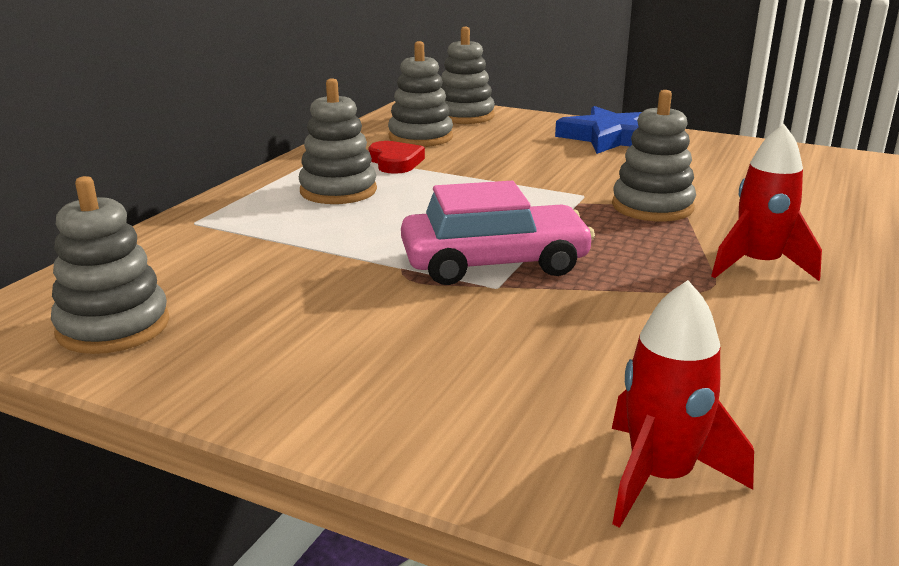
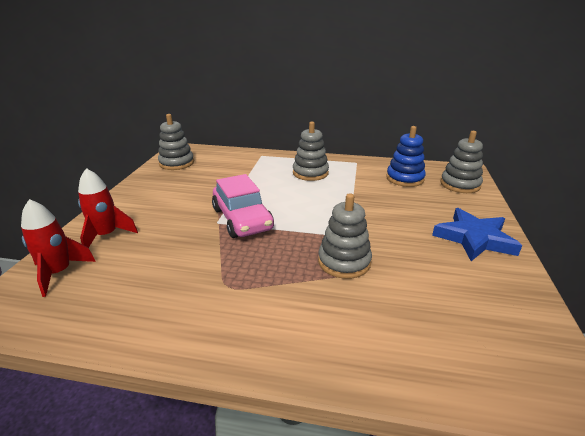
camera: 75 degrees right, 5 degrees up
(395, 162) = (359, 178): red heart -> none
(420, 137) = (405, 178): grey stacking toy -> blue stacking toy
(758, 265) = (264, 306): red rocket -> red rocket (106, 235)

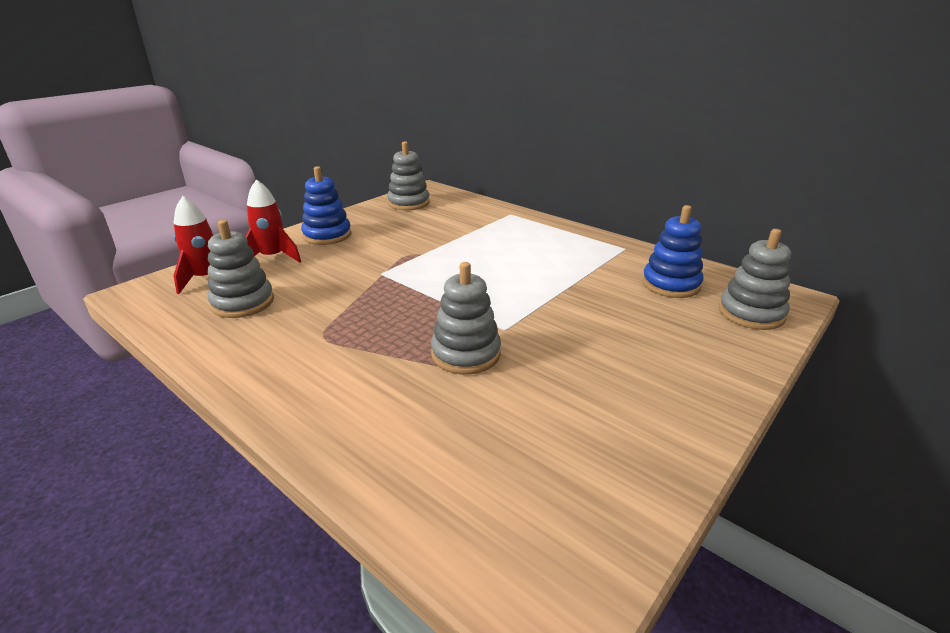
camera: 30 degrees right, 0 degrees up
(136, 204) = (327, 235): none -> blue stacking toy
(242, 219) = (409, 277): pink car -> none
(310, 173) = (546, 247): grey stacking toy -> grey stacking toy (243, 303)
(474, 238) = (676, 385): blue star -> none

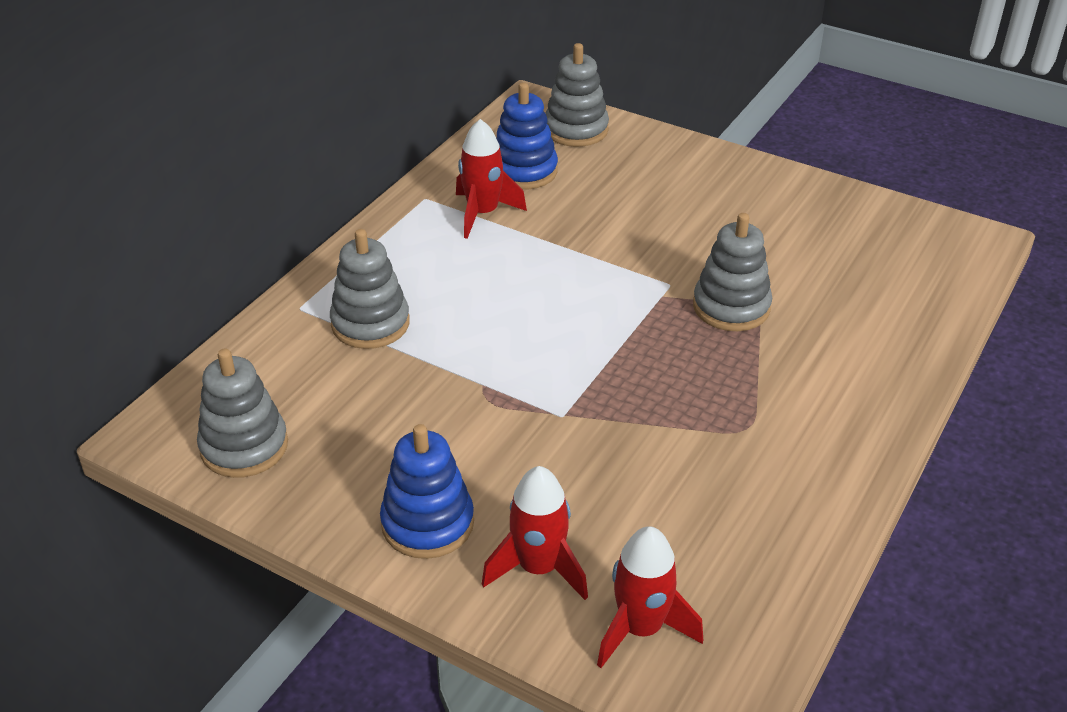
camera: 100 degrees left, 10 degrees up
(243, 303) = (699, 542): grey stacking toy -> grey stacking toy (370, 324)
(607, 265) = (483, 214): none -> red rocket

